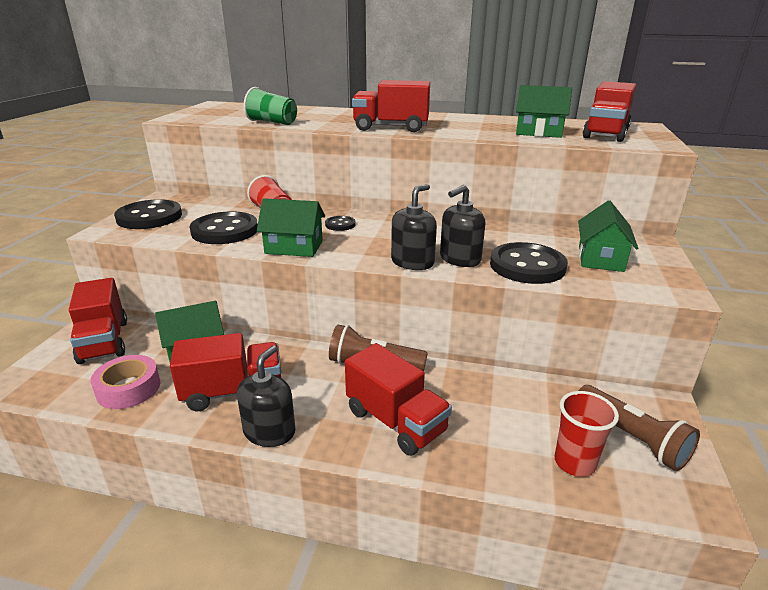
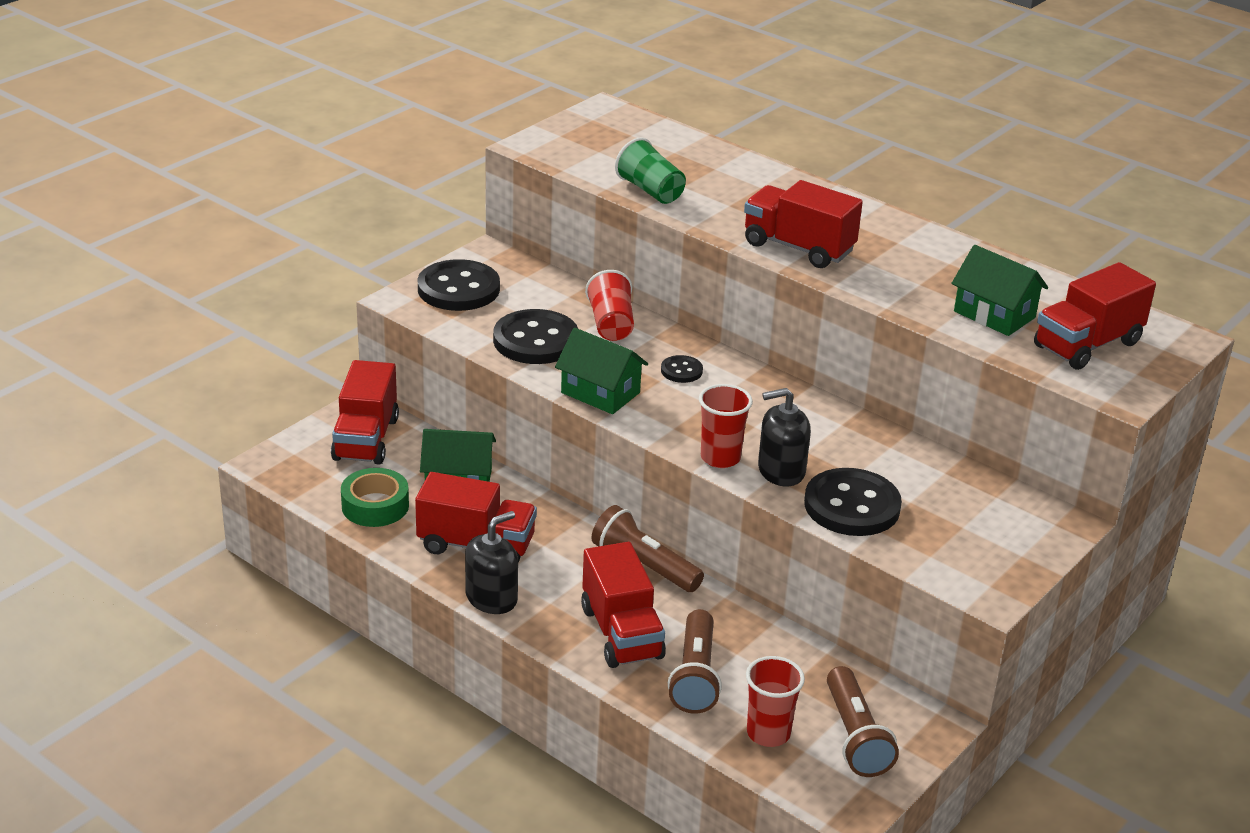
camera: 25 degrees right, 5 degrees up
(128, 388) = (375, 506): pink tape -> green tape
(412, 262) = (720, 458): black soap dispenser -> red cup
(478, 435) = (695, 676): none -> brown flashlight
(600, 258) = (958, 524): green house -> none

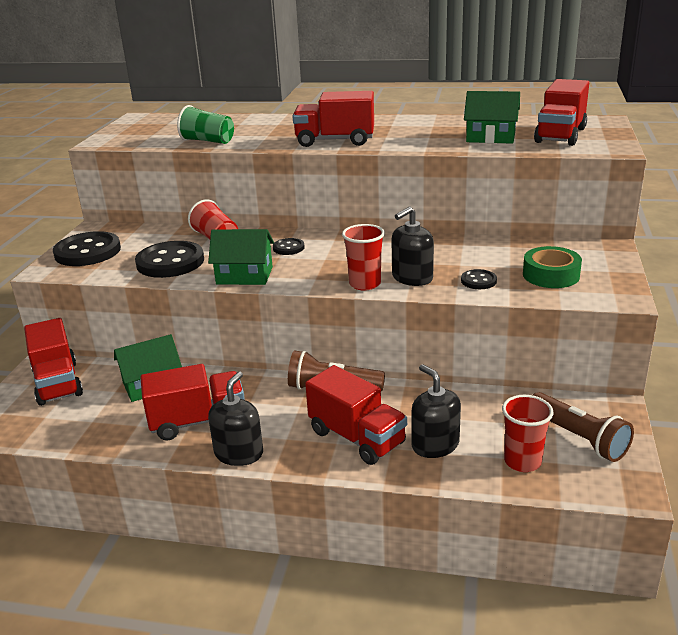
camera: 25 degrees left, 5 degrees down
(375, 506) = (96, 425): green tape -> green tape (551, 275)
(695, 676) = (435, 445): brown flashlight -> black soap dispenser
(852, 506) = (478, 281): black button -> black button, size x0.48

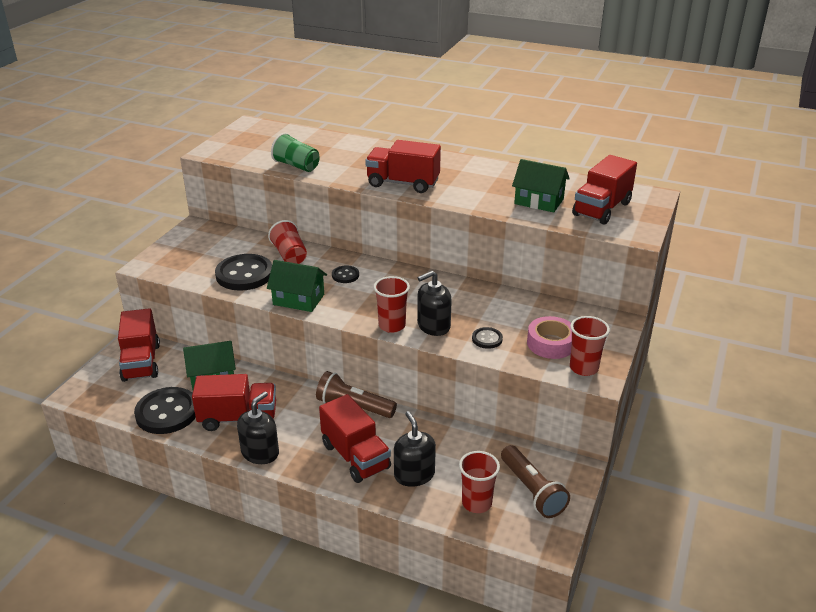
camera: 10 degrees right, 5 degrees up
(87, 252) = (182, 251): black button -> black button (167, 412)
(551, 275) = (551, 343): green tape -> pink tape
(600, 291) = (583, 368): none -> red cup

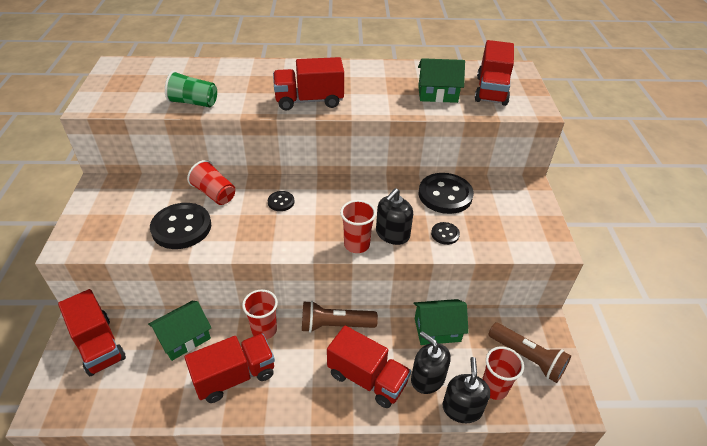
camera: 25 degrees left, 10 degrees up
(167, 412) = (158, 396): black button -> black button (445, 195)
(260, 453) = (278, 408): black soap dispenser -> black soap dispenser (462, 408)
(298, 299) = (253, 241): green house -> green house (437, 330)
(551, 343) = (497, 223): pink tape -> none
(583, 368) = (537, 240): red cup -> red cup (264, 330)

